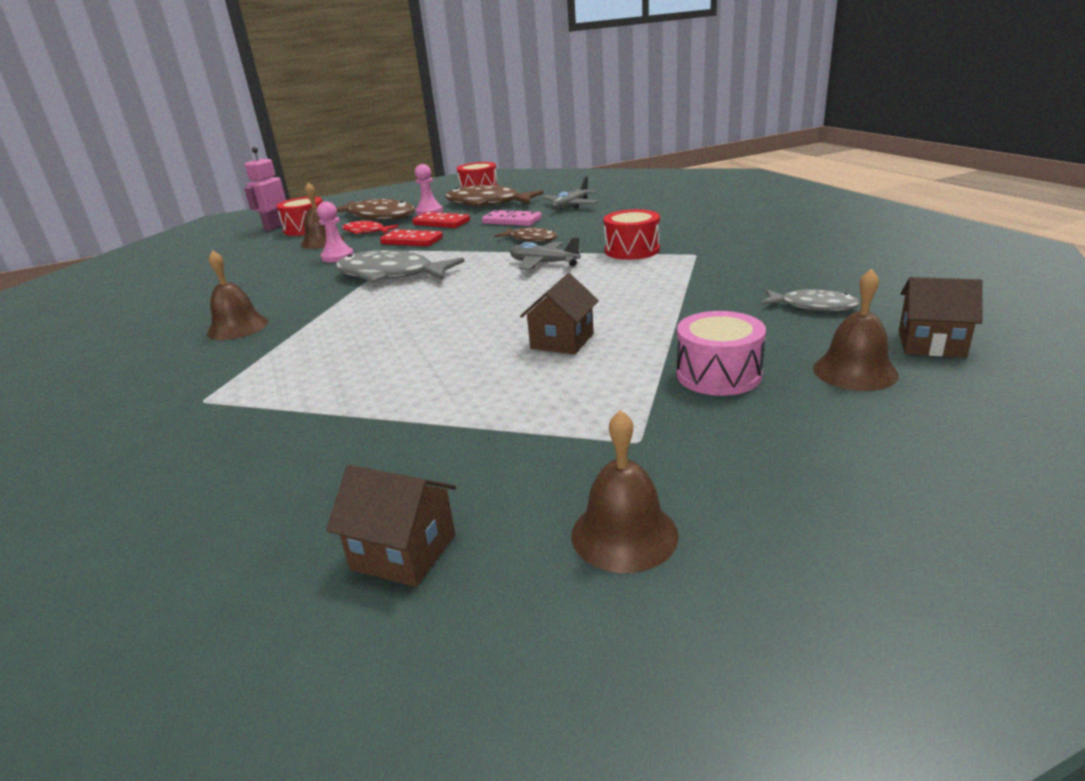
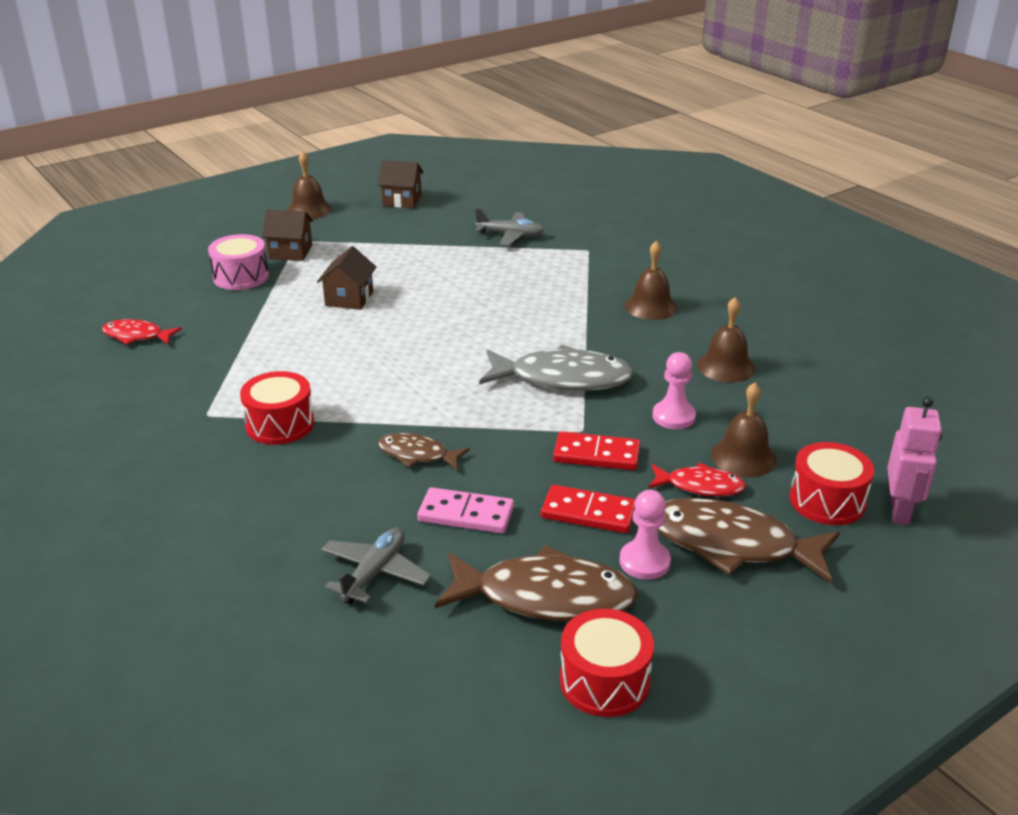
camera: 165 degrees right, 5 degrees up
(544, 263) = (386, 398): grey plane -> grey plane (510, 235)
(813, 306) = (137, 336): grey fish -> red fish
(855, 371) = (153, 281): brown bell -> brown bell (726, 366)
(931, 343) = (84, 302): brown house -> brown house (290, 252)

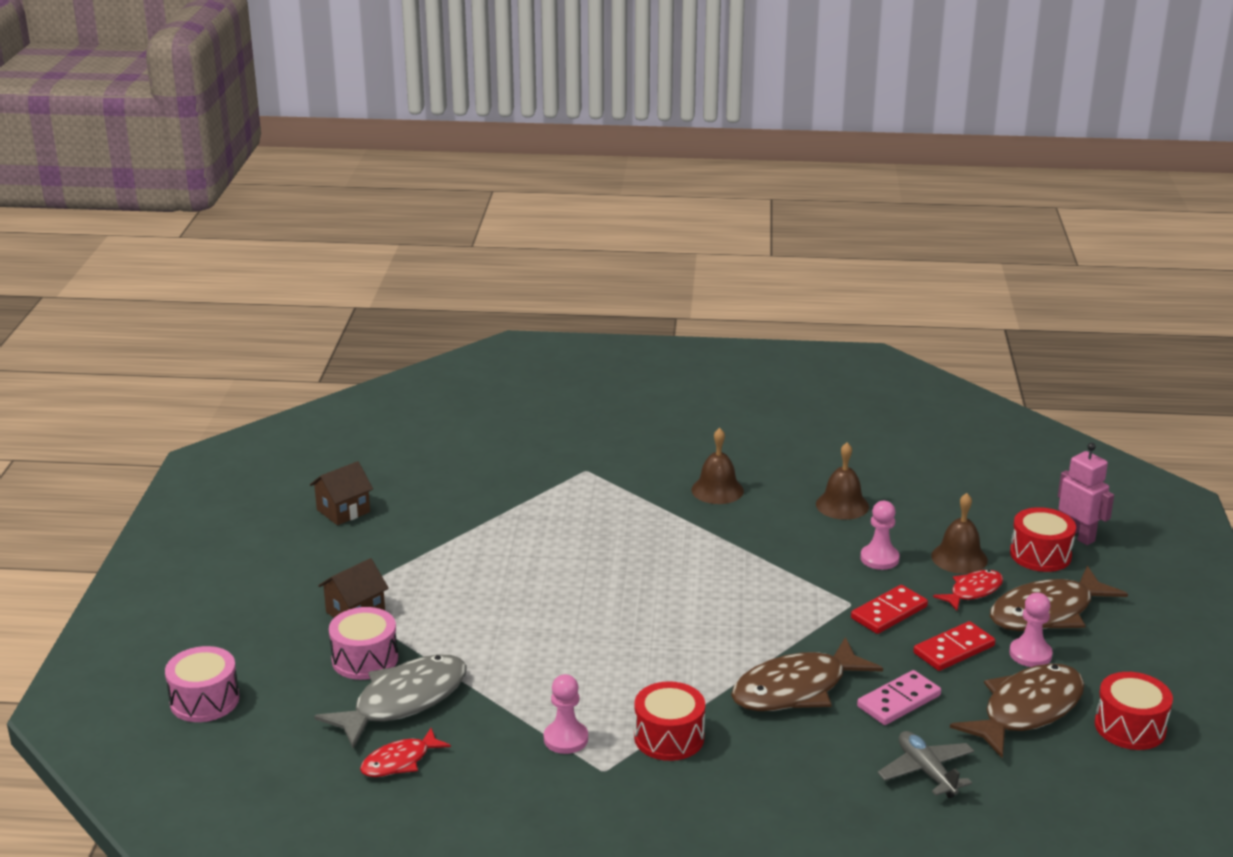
camera: 50 degrees left, 5 degrees down
(137, 251) = (204, 700): none -> pink drum
(230, 383) = (566, 739): none -> pink pawn
(309, 209) = (277, 566): brown bell -> none
(349, 299) = (499, 618): brown house -> none
(417, 455) = (796, 689): brown fish -> brown fish, size x1.82
(510, 235) = (504, 491): grey plane -> none
(562, 378) = (771, 578): grey fish -> grey fish (403, 701)

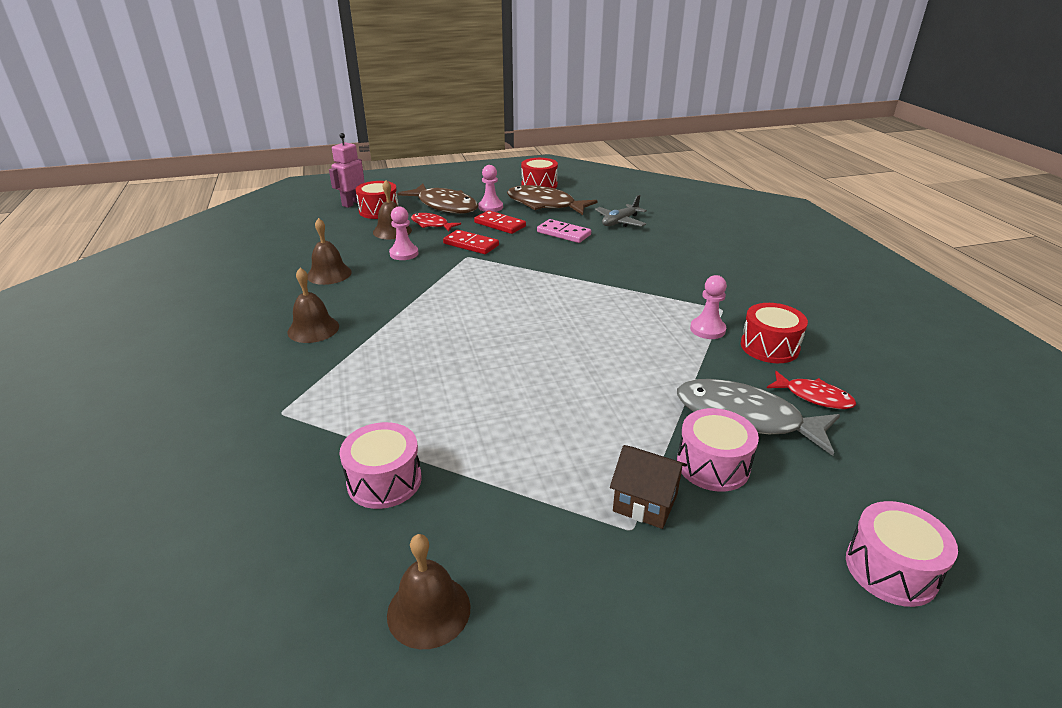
camera: 110 degrees left, 5 degrees up
(343, 511) = (428, 610): brown house -> brown bell
(469, 507) = (384, 481): none -> pink drum
(669, 737) = (666, 293): red drum -> red drum (769, 347)
(796, 689) = (577, 261): brown fish -> none

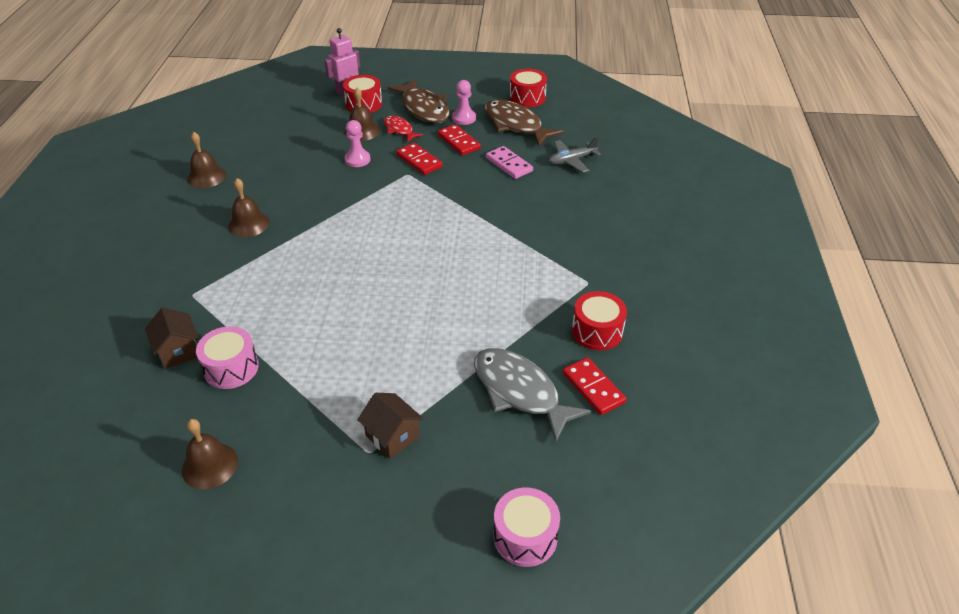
camera: 20 degrees right, 10 degrees up
(297, 479) = (178, 351): none -> brown house
(329, 274) = (287, 169): brown bell -> brown bell (206, 177)
(707, 329) = (557, 300): pink pawn -> none
(713, 465) = (463, 422): pink drum -> none
(814, 396) = (593, 388): red fish -> red domino

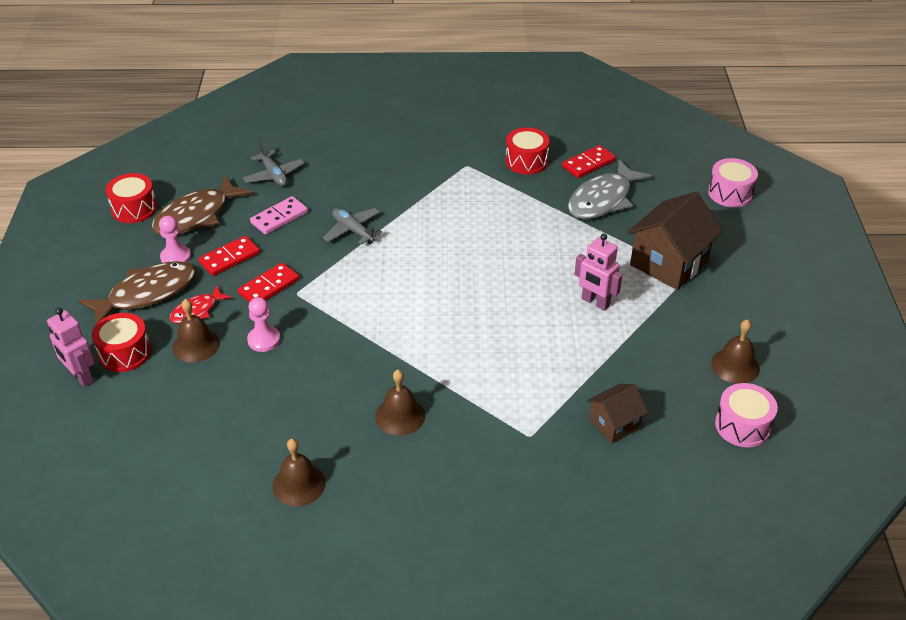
camera: 95 degrees left, 0 degrees up
(231, 368) = (625, 378): pink drum -> pink drum (742, 426)
(344, 360) = (595, 302): none -> pink robot
(392, 436) = (669, 263): brown house -> brown house, size x1.79
(485, 204) = (353, 230): none -> grey plane

